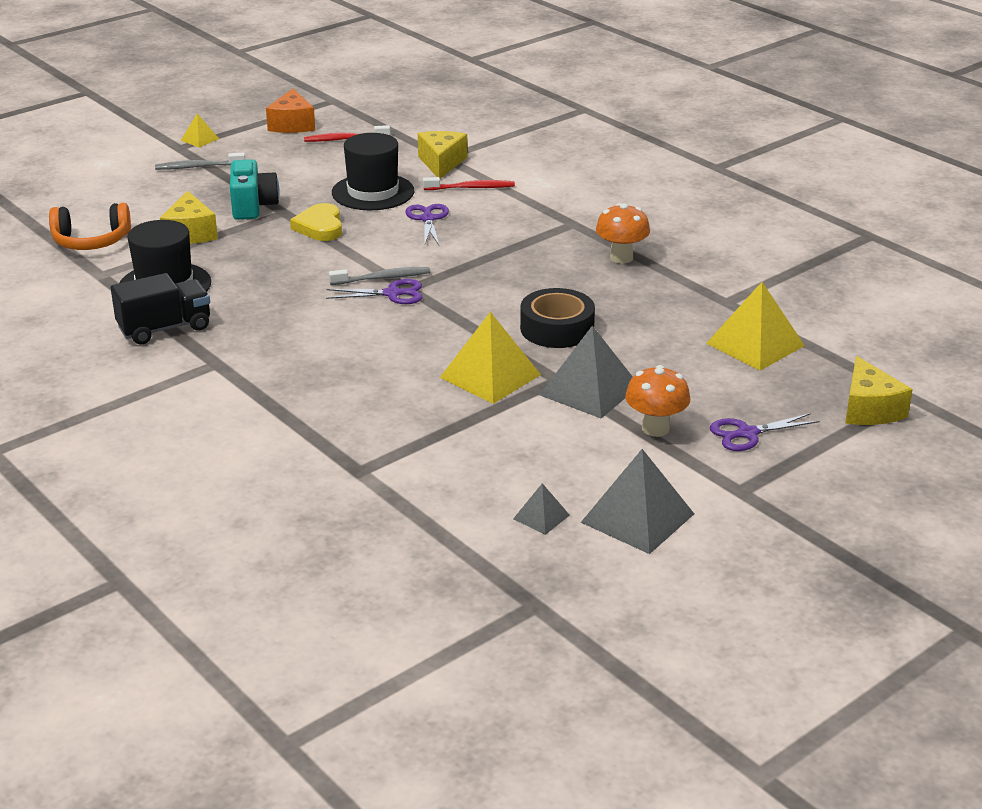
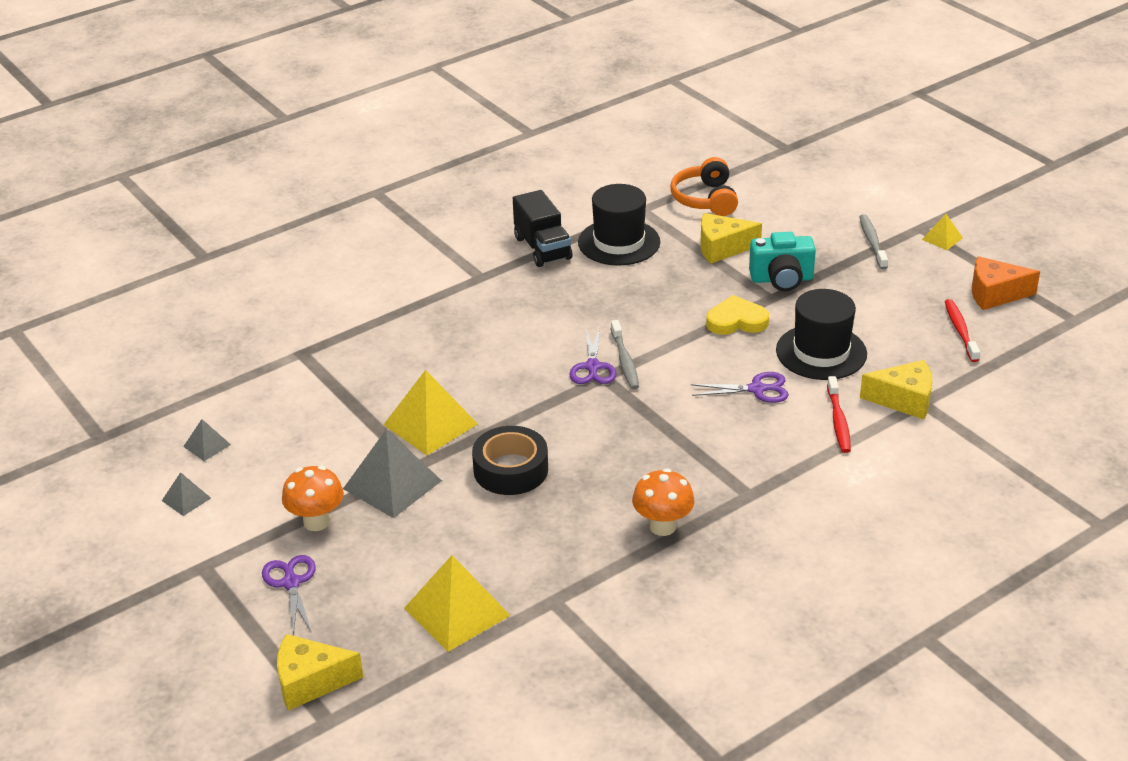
camera: 95 degrees right, 5 degrees up
(638, 518) = (186, 499): grey pyramid -> grey pyramid, size x0.50

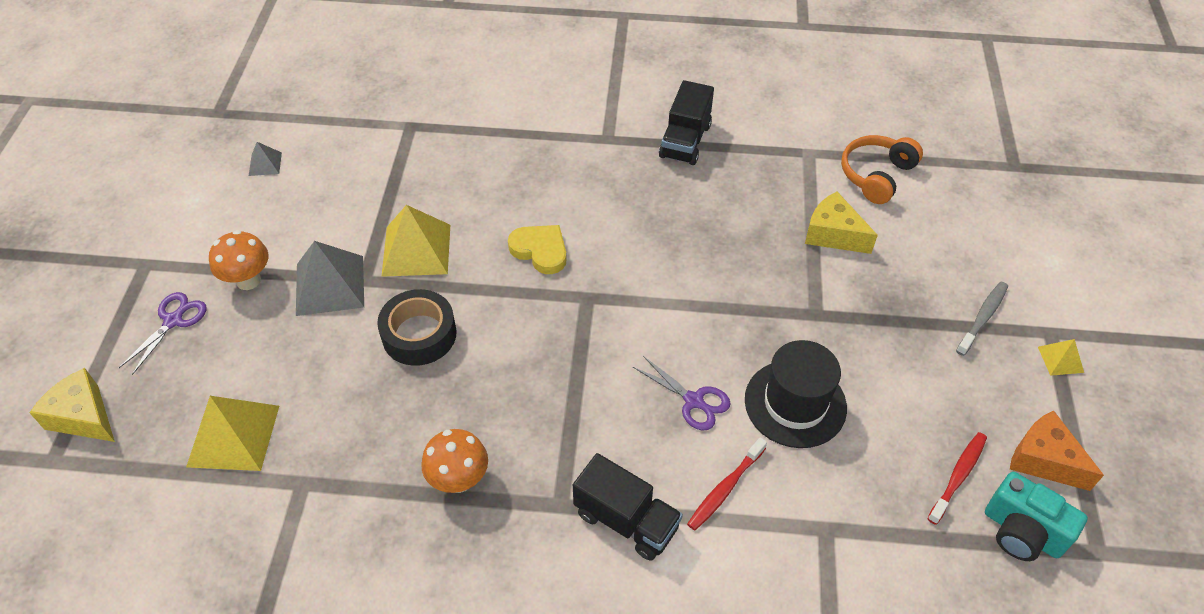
camera: 40 degrees right, 15 degrees up
(186, 499) = (202, 200): grey pyramid -> none
(592, 367) = (590, 281): purple scissors -> none
(619, 242) = (752, 173): black hat -> none
(625, 361) = (621, 293): grey toothbrush -> none
(736, 321) = (759, 317): yellow heart -> yellow heart (540, 250)
(781, 279) = (849, 301): turquoise camera -> turquoise camera (1022, 532)
(801, 475) = (626, 520): none -> black truck
(904, 400) = (811, 512): yellow cheese -> none

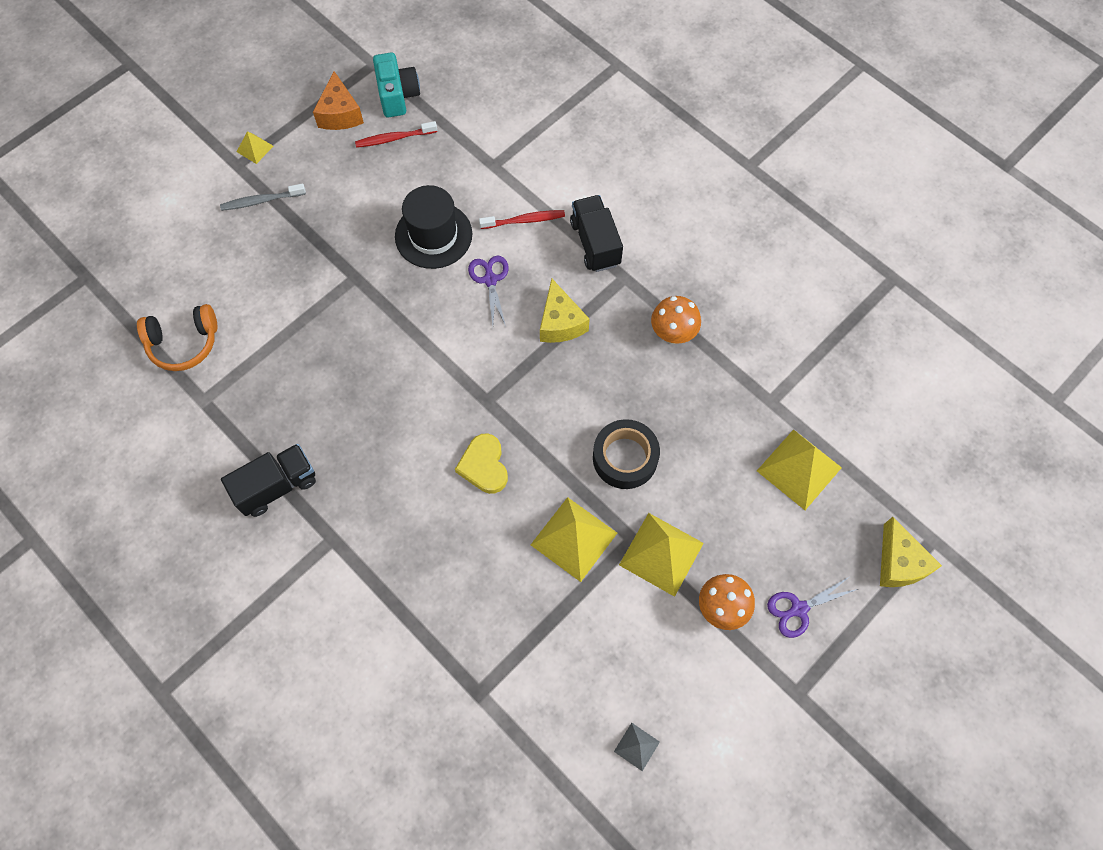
camera: 140 degrees left, 15 degrees up
(330, 285) = (661, 553): grey pyramid -> yellow pyramid
(833, 234) = (273, 322): yellow cheese -> yellow cheese (560, 322)

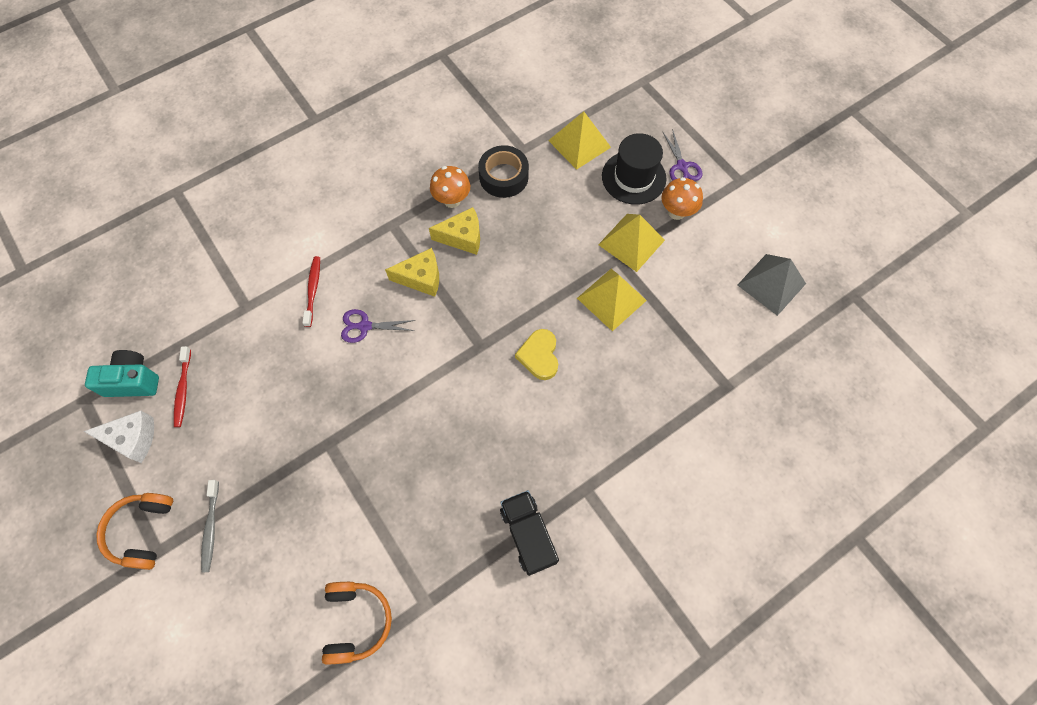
camera: 80 degrees left, 0 degrees up
(255, 149) = (143, 531): yellow pyramid -> orange headphones
(340, 114) = (133, 439): orange cheese -> white cheese
(433, 235) = (304, 367): black hat -> black hat (633, 177)
(484, 466) = (539, 356): yellow heart -> yellow heart turned 90 degrees clockwise
(595, 243) = (353, 240): black truck -> none
(625, 458) = (551, 252): black tape -> black tape (503, 177)
(637, 746) = (771, 284): grey pyramid -> grey pyramid, size x2.01
(899, 563) = (656, 103): yellow cheese -> yellow cheese (462, 237)

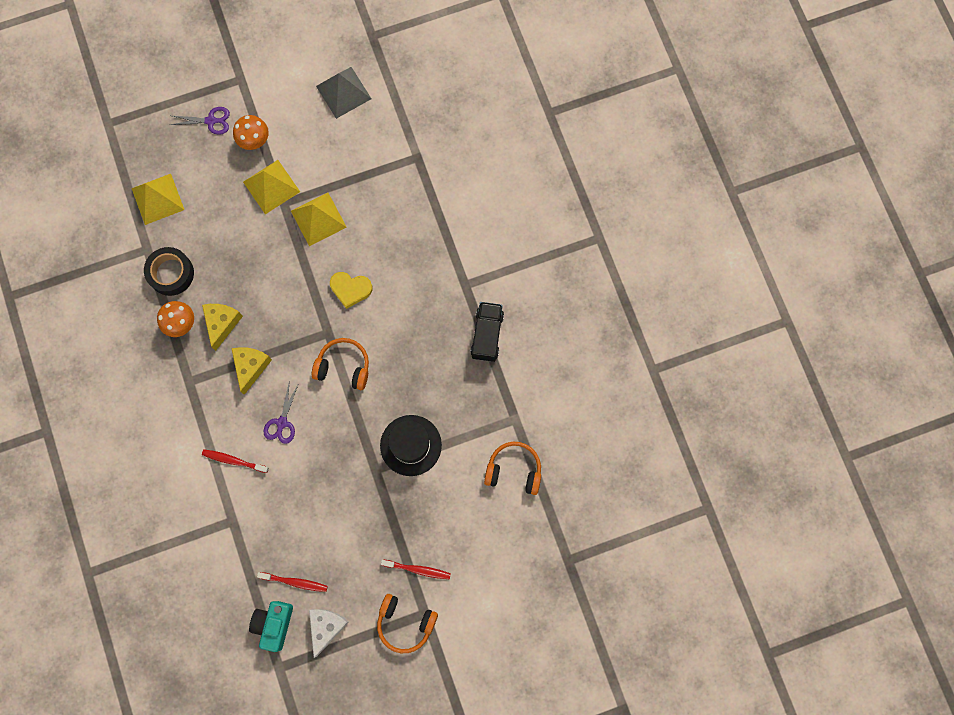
camera: 75 degrees left, 10 degrees up
(211, 528) = (418, 569): grey toothbrush -> red toothbrush
(445, 373) = (343, 366): none -> orange headphones
(528, 535) = (487, 335): black truck -> black truck turned 105 degrees clockwise
(633, 177) = (208, 164): black hat -> black hat (410, 445)

